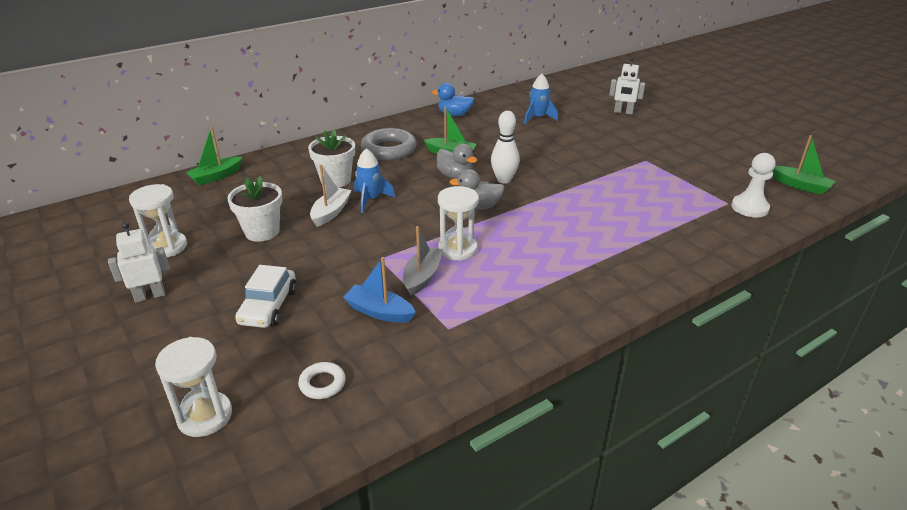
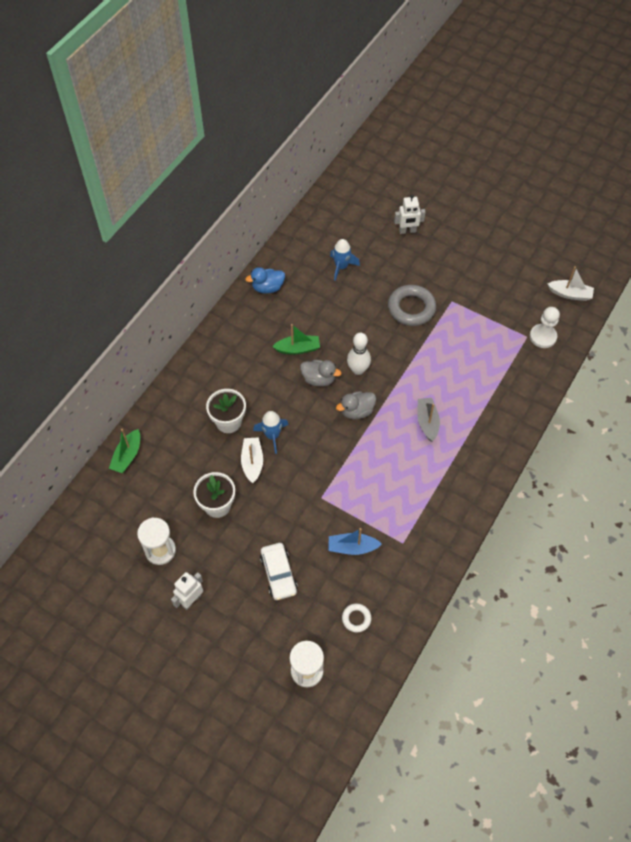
camera: 25 degrees left, 25 degrees up
(389, 149) = (244, 363): grey ring -> grey ring (411, 308)
(422, 277) = (360, 503): grey boat -> grey boat (427, 422)
(457, 249) = (368, 466): white hourglass -> none
(800, 186) = (570, 294): green boat -> white boat

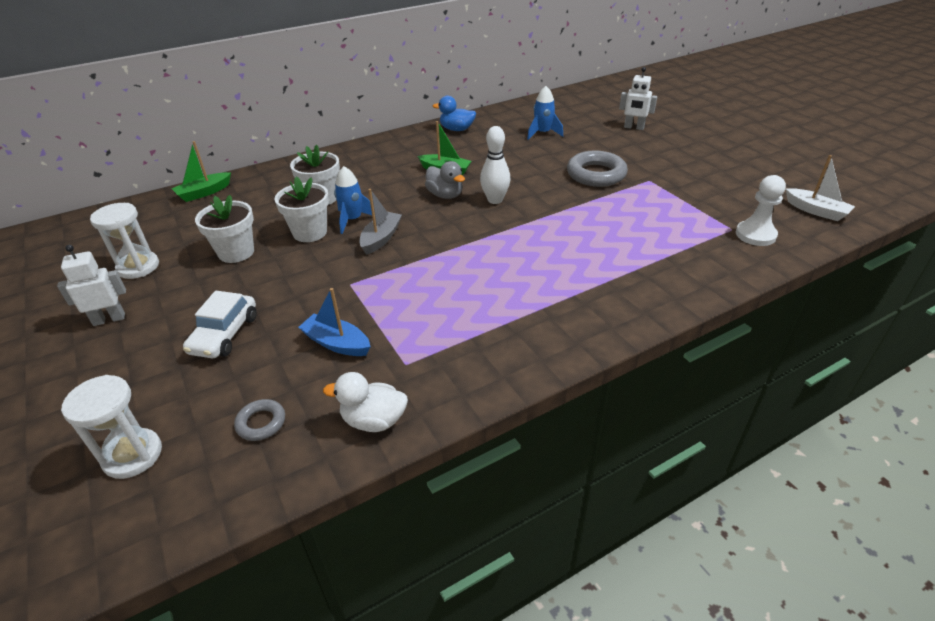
camera: 30 degrees right, 20 degrees down
(252, 462) = (310, 233): white boat -> white flower pot
(356, 411) = (463, 229): grey duck -> none
(356, 618) = (261, 423): white ring -> grey ring
(413, 587) = (374, 420): none -> white duck
(427, 422) = (541, 262): grey boat -> grey boat (381, 238)

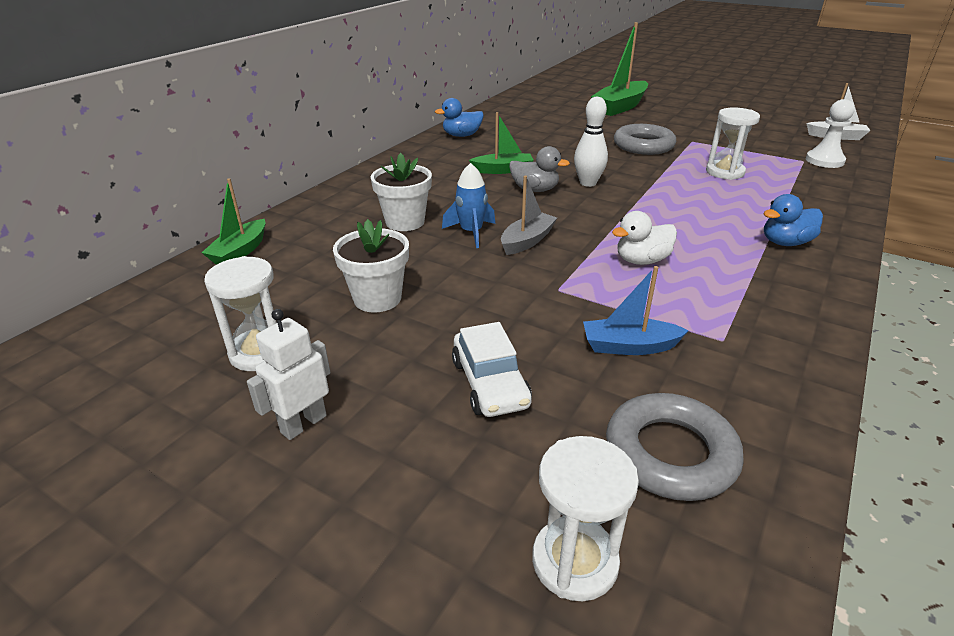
camera: 30 degrees left, 5 degrees down
(261, 423) = (670, 453): grey ring -> grey ring, size x1.95
(310, 233) = (440, 256): white flower pot -> none
(374, 420) = (774, 400): white duck -> white duck (641, 260)
(381, 238) = (527, 241): grey boat -> grey boat turned 45 degrees clockwise
(543, 133) = (549, 124): blue rocket -> none
(580, 304) = (785, 242): none -> blue duck
(631, 221) = (725, 172): none -> white hourglass
(634, 127) = (620, 107): white robot -> green boat

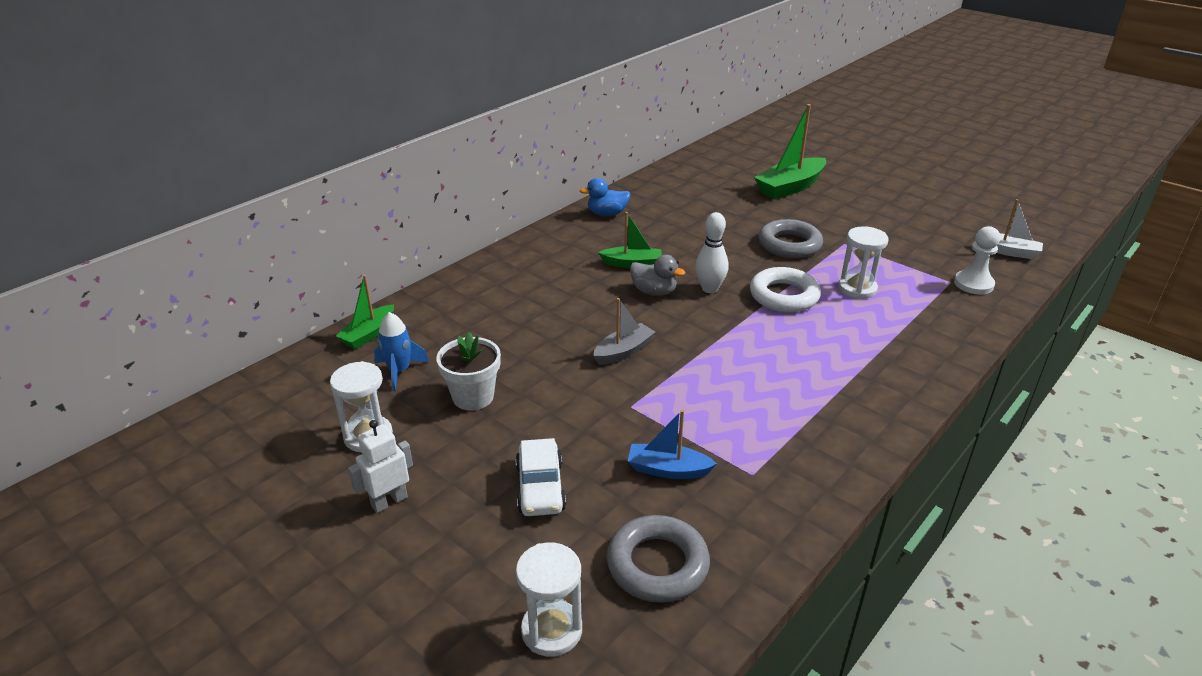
camera: 10 degrees right, 0 degrees up
(405, 222) = (519, 317): white flower pot -> none
(471, 233) = (575, 336): blue rocket -> blue rocket (399, 371)
(641, 260) = (720, 385): white duck -> none
(661, 183) = (784, 296): none -> white ring
(785, 242) = (869, 381): blue duck -> none

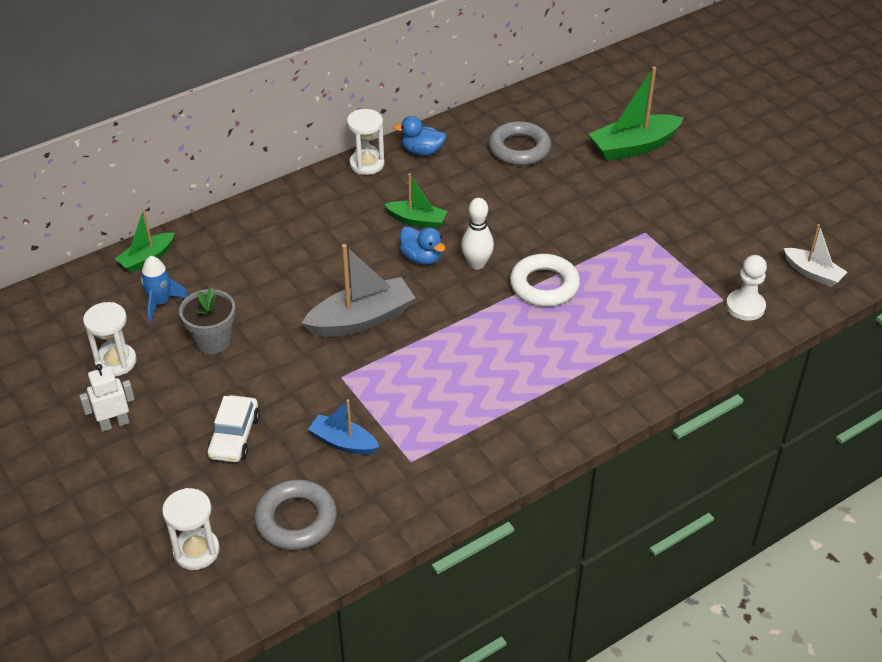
camera: 15 degrees right, 10 degrees up
(473, 397) = (213, 341): white flower pot -> grey flower pot
(623, 351) = (361, 319): grey boat -> grey boat, size x1.68
(654, 292) = (421, 258): grey duck -> blue duck
(789, 244) = (587, 224): grey ring -> grey ring (519, 149)
(857, 288) = (622, 290): white hourglass -> white hourglass (367, 164)

